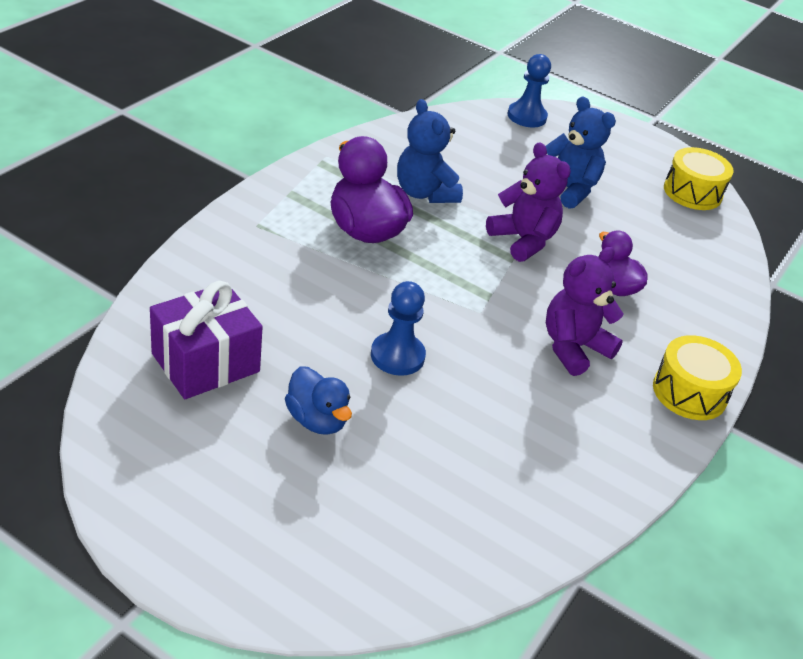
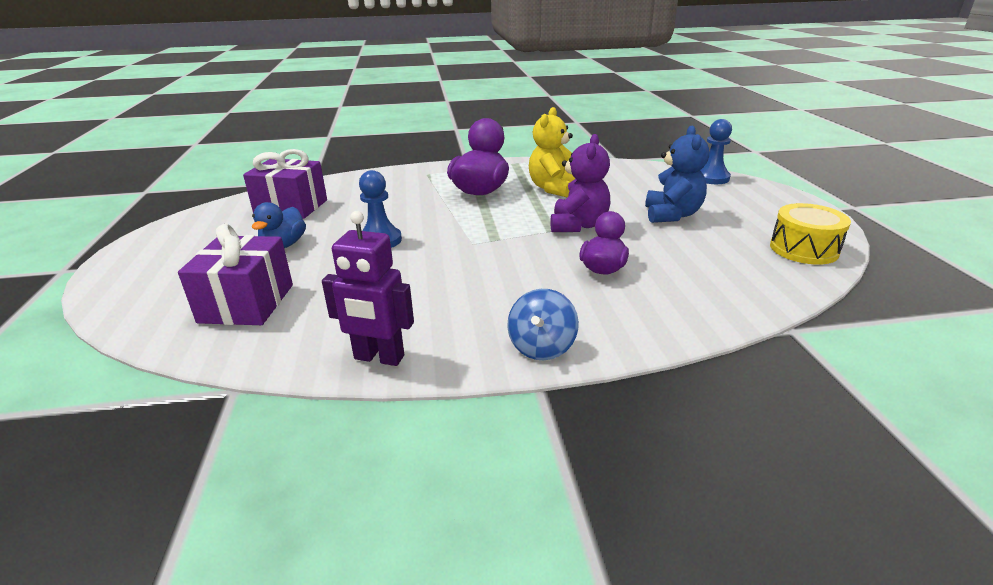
camera: 55 degrees right, 10 degrees down
(424, 193) = (553, 188): blue teddy bear -> yellow teddy bear
(431, 505) = (247, 303): none -> purple gift
(573, 348) = (498, 283): purple teddy bear -> none
(621, 476) = (379, 358): none -> purple robot
(689, 392) = (541, 347): yellow drum -> blue spinning top

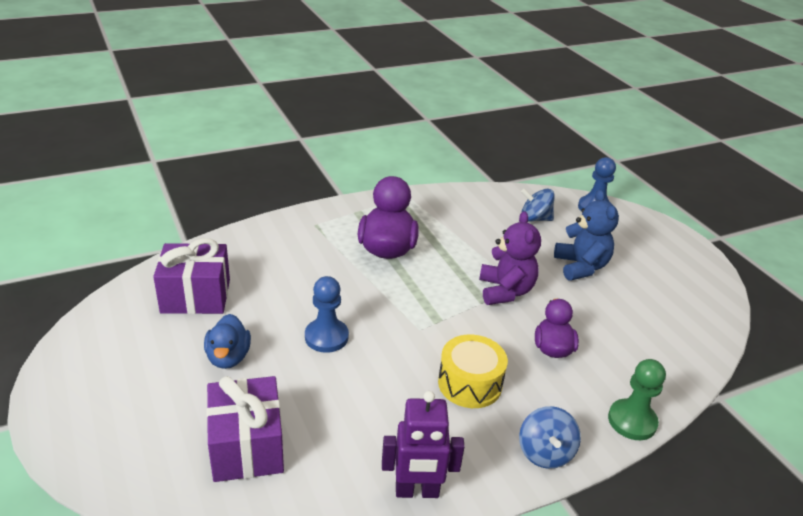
camera: 20 degrees left, 5 degrees up
(553, 188) = (456, 237): yellow teddy bear -> none
(641, 181) = (534, 219): none -> blue spinning top
(663, 334) = (632, 421): none -> green pawn
(803, 249) = (700, 301): yellow drum -> yellow drum (470, 383)

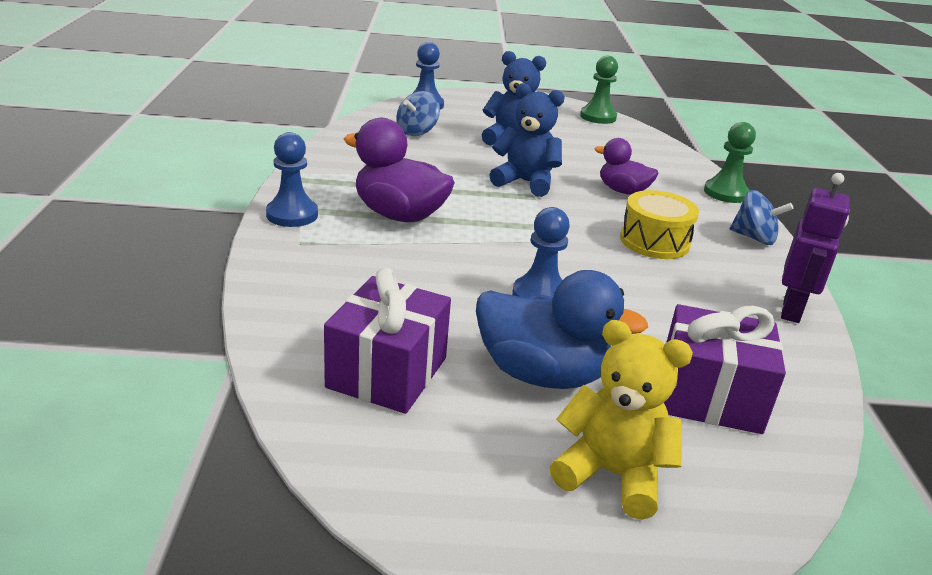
camera: 65 degrees left, 5 degrees down
(138, 408) = (612, 474): none -> yellow teddy bear
(228, 357) = (541, 374): blue duck -> blue duck, size x1.62
(347, 211) = (292, 215): none -> blue pawn
(505, 291) = (525, 182): purple teddy bear -> blue teddy bear
(712, 303) = (598, 117): none -> green pawn

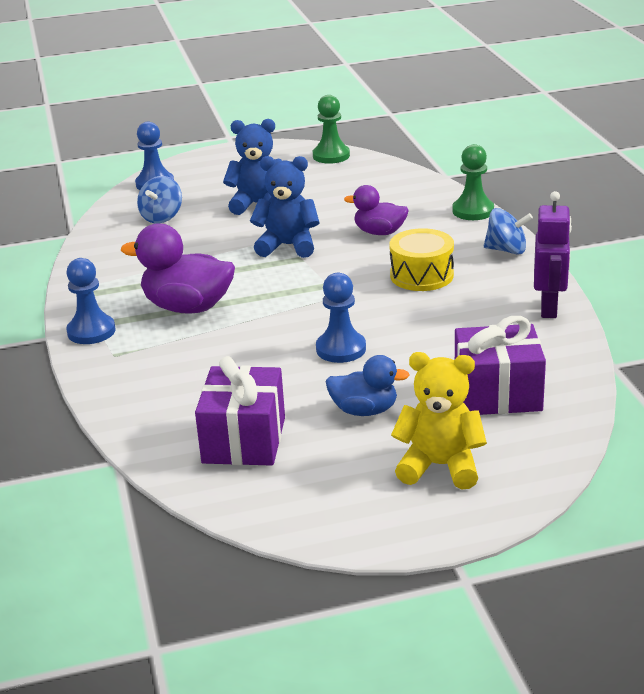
camera: 10 degrees left, 0 degrees up
(541, 374) = (364, 410): blue duck -> blue duck, size x0.62

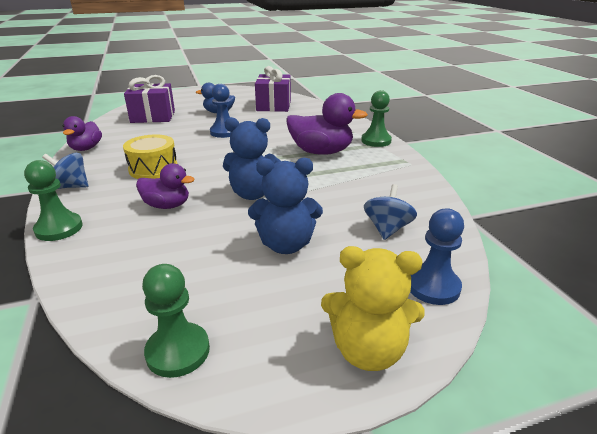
camera: 175 degrees right, 0 degrees up
(91, 331) = (376, 141): blue pawn -> green pawn
(440, 466) = (193, 100): yellow teddy bear -> yellow teddy bear (368, 350)
(549, 308) = (86, 148): purple robot -> purple duck

